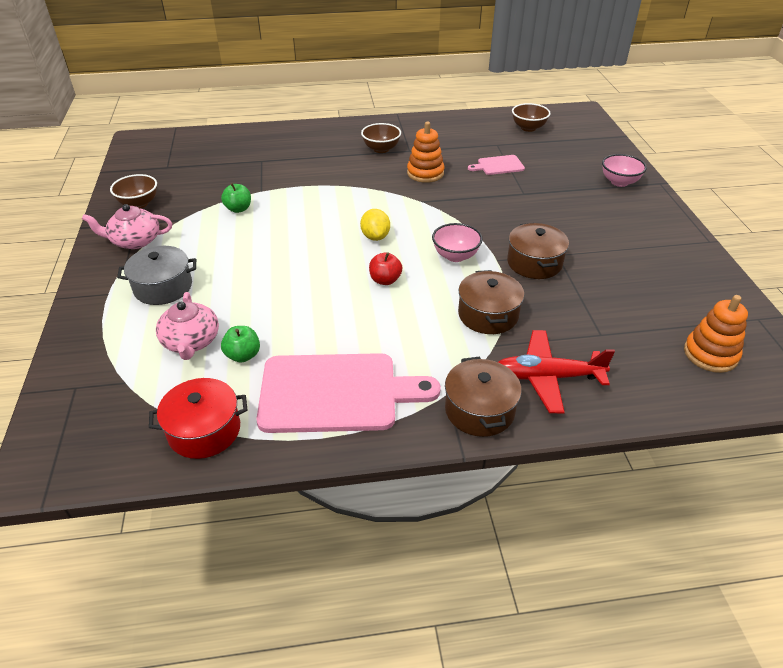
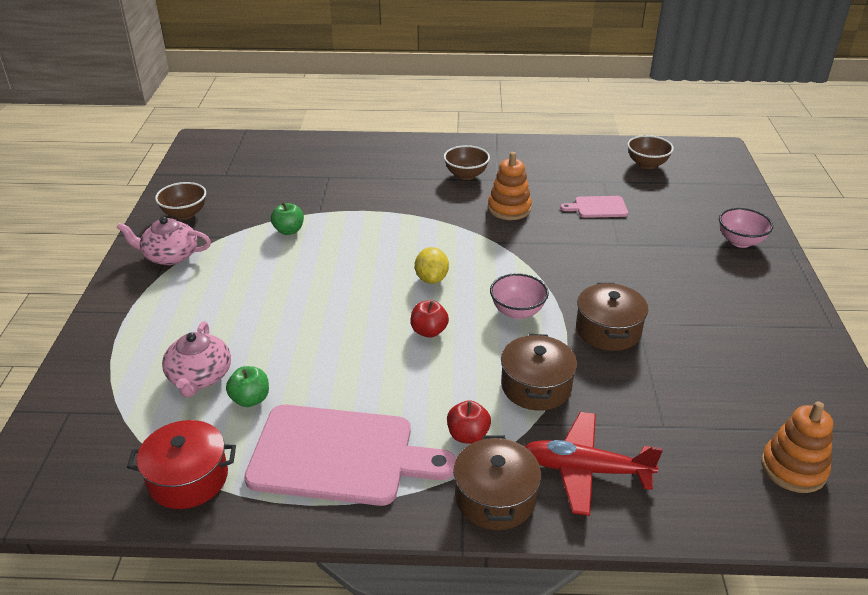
camera: 10 degrees right, 5 degrees down
(163, 287) = (186, 312): grey pot -> none
(442, 362) = (468, 435): none -> red apple

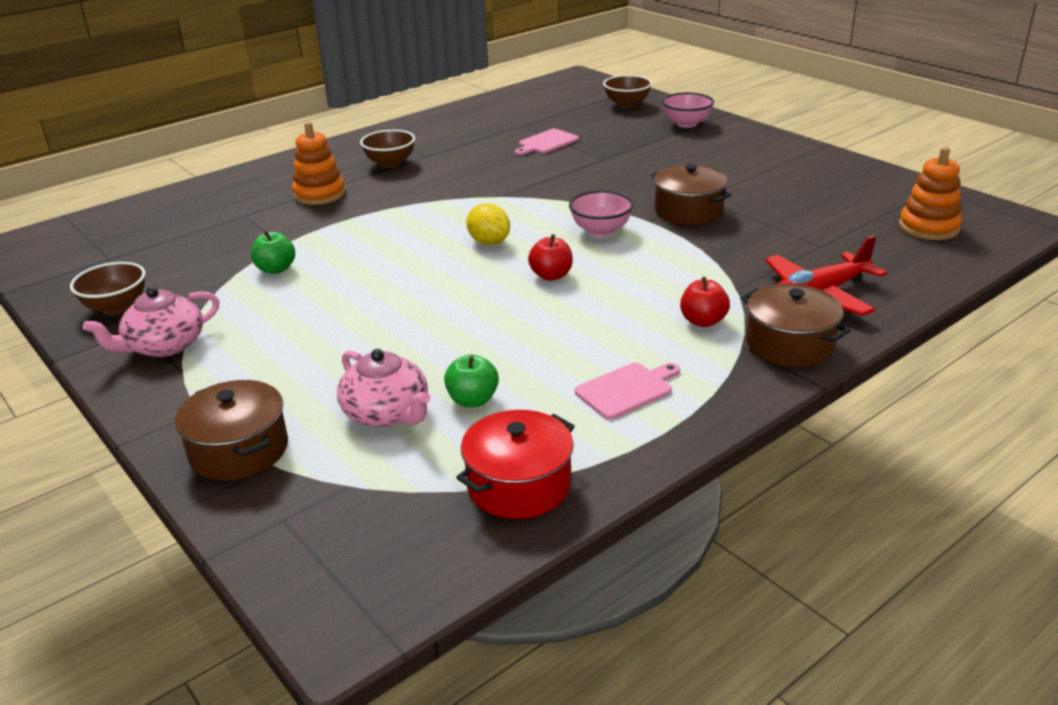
camera: 40 degrees left, 5 degrees down
(339, 456) = (627, 390): pink cutting board -> pink cutting board, size x0.47
(509, 208) = (472, 171): orange stacking toy -> orange stacking toy (319, 194)
(536, 386) = (698, 267): brown pot -> brown pot (239, 450)
(647, 164) = (537, 103): brown bowl -> brown bowl (627, 104)

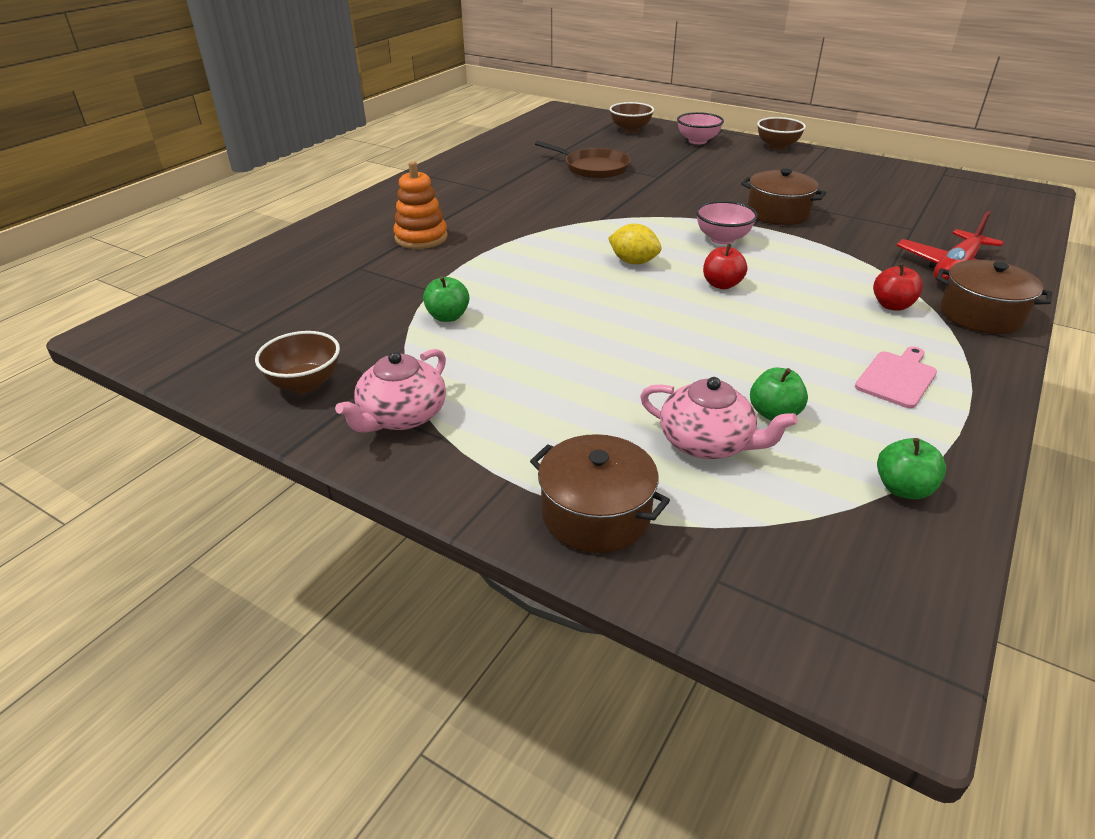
camera: 20 degrees left, 5 degrees up
(390, 163) = (464, 201): brown bowl -> brown bowl (777, 146)
(519, 485) = (903, 488): red pot -> green apple
(546, 143) = (593, 168): pink cutting board -> brown pan
(928, 227) = (974, 204): orange stacking toy -> none

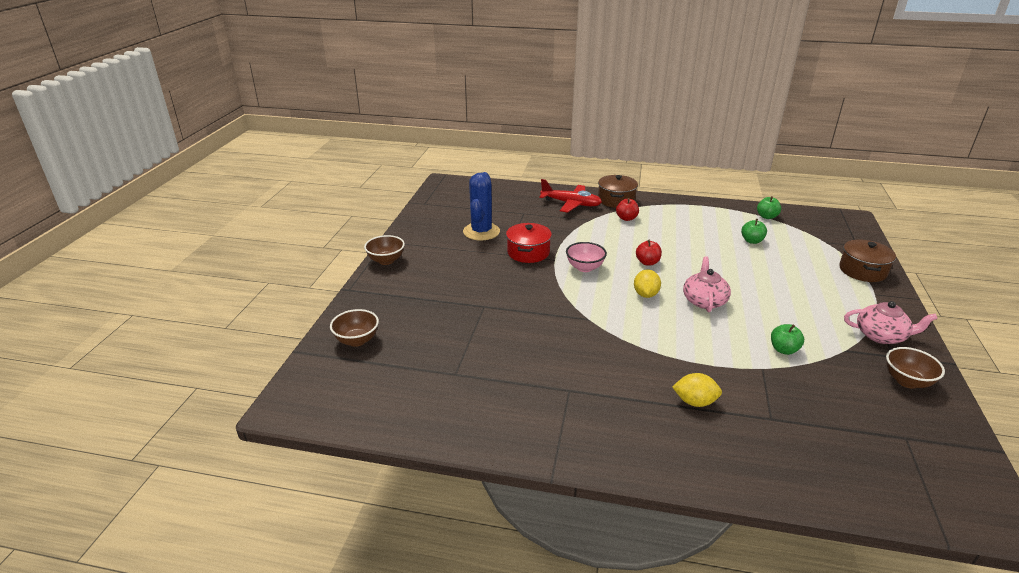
camera: 110 degrees left, 5 degrees down
(421, 238) = (694, 402): orange stacking toy -> yellow lemon
(593, 168) = (480, 343): brown pan -> none
(697, 141) = (383, 298): pink bowl -> none
(707, 442) = (790, 253): pink teapot -> pink teapot (704, 301)
(778, 213) = (528, 252): brown pot -> red pot
(847, 195) = (481, 232): none -> blue cactus
(897, 378) = (693, 217): pink cutting board -> none

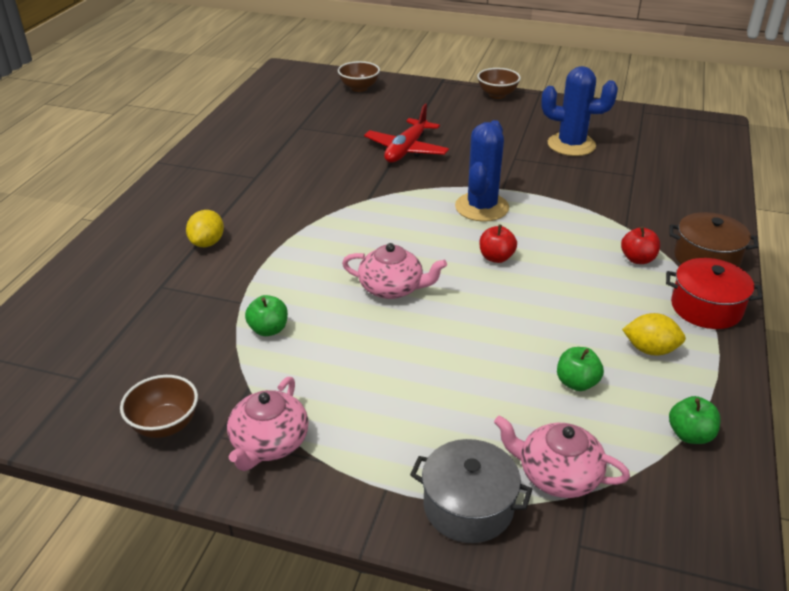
camera: 95 degrees right, 5 degrees up
(528, 252) = (519, 172): red pot -> red pot (706, 308)
(571, 204) = (677, 215): red plane -> red plane (406, 150)
(585, 268) = (481, 207): pink bowl -> blue cactus
(645, 294) = (413, 244): yellow lemon -> yellow lemon (650, 350)
(821, 248) = (557, 475): none -> pink teapot
(862, 271) = (468, 506): brown pot -> grey pot

